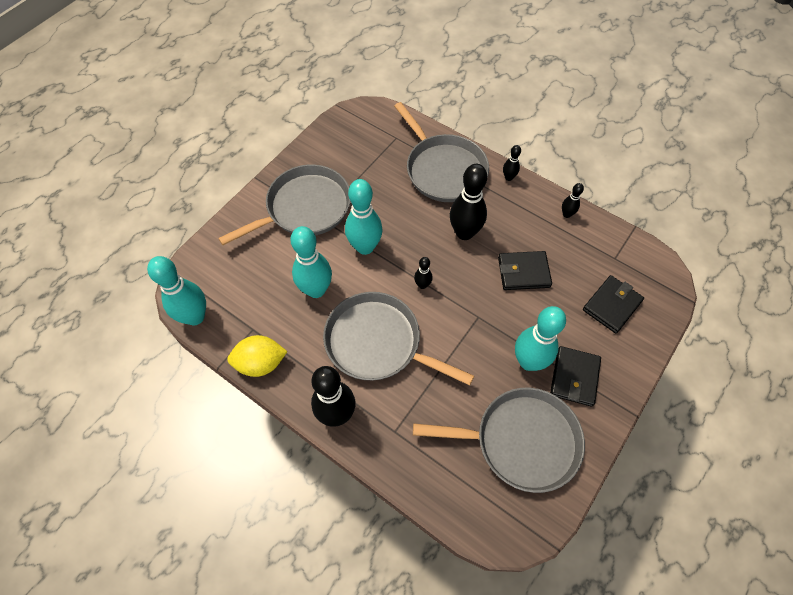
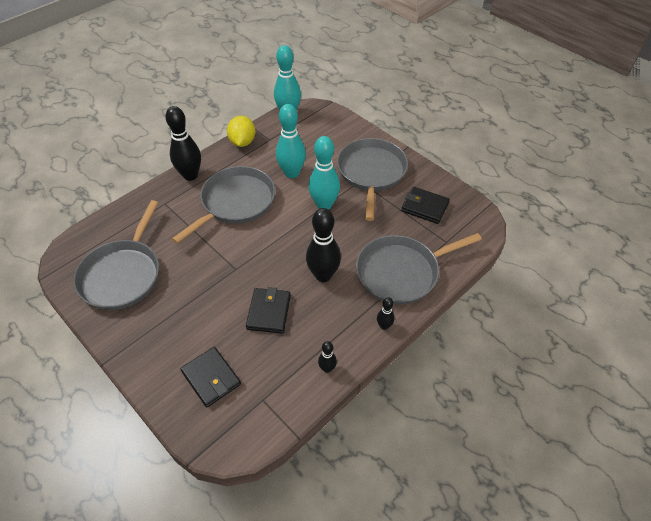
camera: 100 degrees right, 10 degrees down
(305, 208) = (371, 172): grey pan -> grey pan turned 150 degrees counterclockwise
(422, 285) = (277, 236): black bowling pin -> none
(528, 361) = (183, 295): turquoise bowling pin -> none
(574, 377) = (155, 325): black wallet -> black wallet (424, 207)

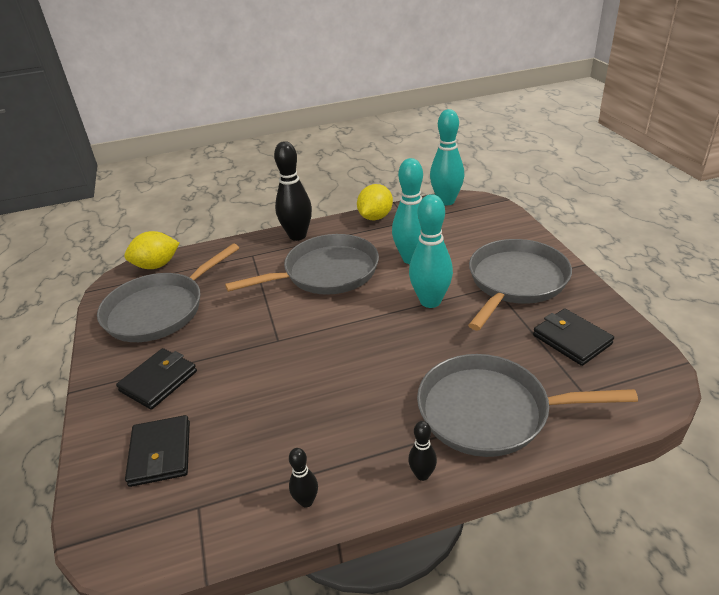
camera: 30 degrees right, 15 degrees down
(87, 236) = (156, 265): none -> yellow lemon
(269, 312) = (281, 401): black wallet -> black wallet (159, 381)
(323, 275) = (378, 380): black bowling pin -> none

